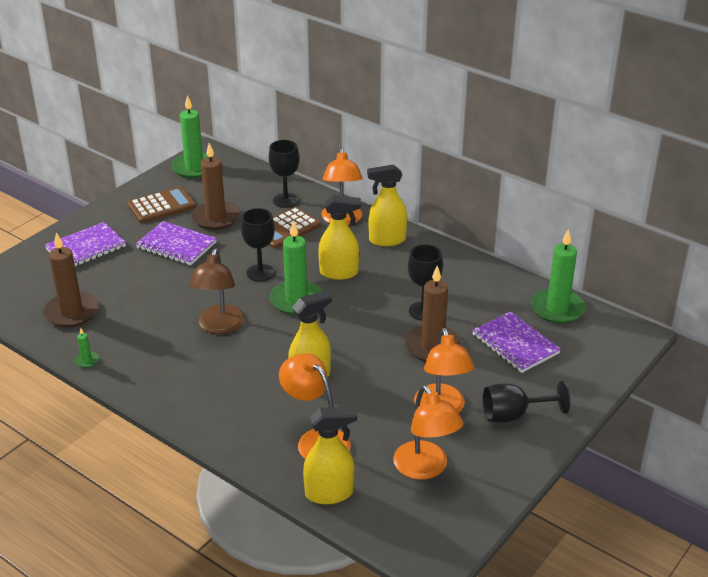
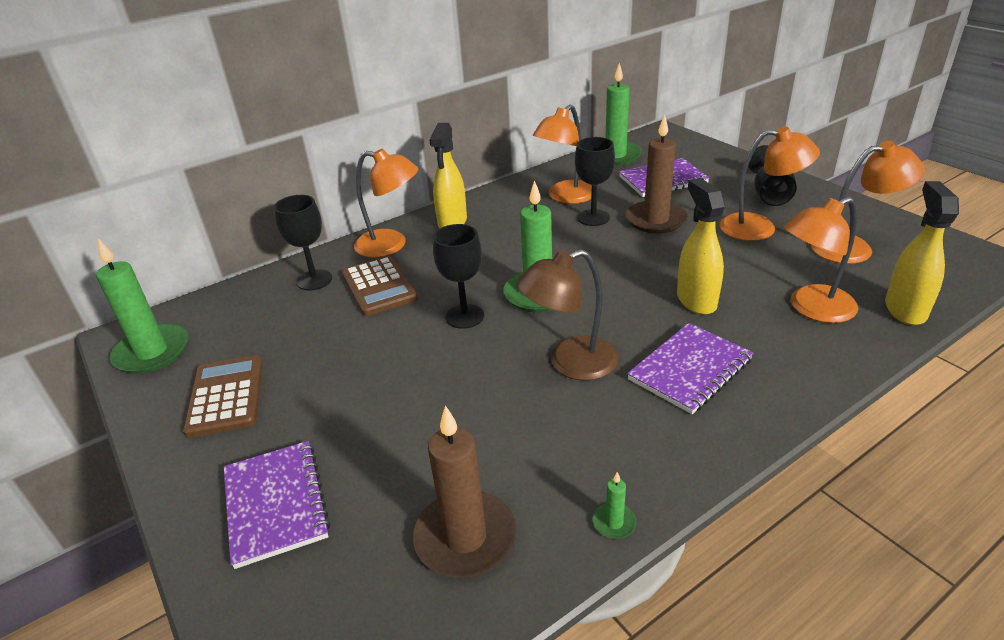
camera: 70 degrees left, 0 degrees up
(176, 245) = (347, 388): purple notebook -> purple notebook (690, 370)
(215, 218) = (305, 343): brown candle -> none
(219, 326) = (570, 363): brown lamp -> brown lamp turned 135 degrees clockwise
(339, 273) = (497, 259): yellow spray bottle -> none
(455, 291) = (565, 197): none -> orange lamp

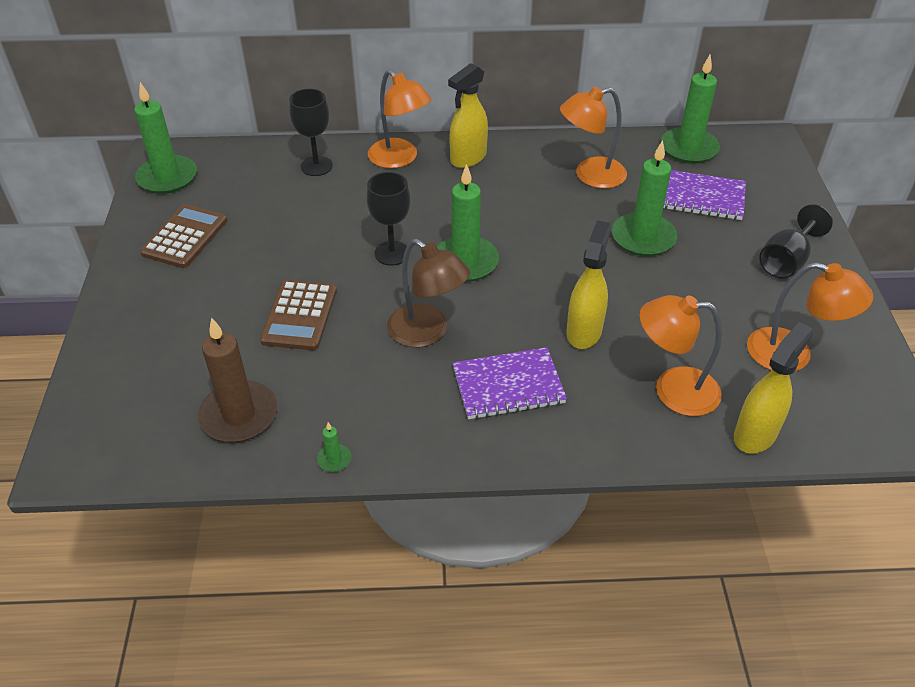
camera: 30 degrees right, 10 degrees up
(275, 504) = (155, 330): purple notebook -> none
(379, 286) = (356, 195): brown calculator -> brown calculator (299, 315)
(570, 363) = (427, 332): brown lamp -> brown lamp turned 150 degrees counterclockwise
(593, 218) = (590, 209): black goblet -> none
(656, 220) = (643, 237): brown candle -> green candle
(759, 228) = (729, 291): orange lamp -> none

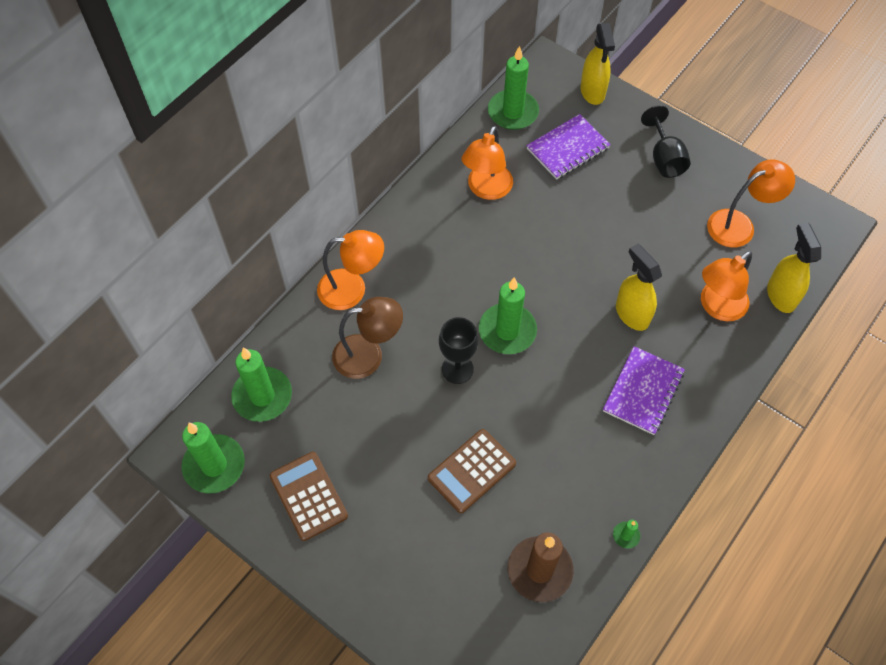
camera: 50 degrees left, 15 degrees up
(299, 315) = (472, 471): brown calculator -> brown calculator turned 90 degrees clockwise
(316, 166) = (305, 350): black goblet -> none
(427, 332) = (557, 403): brown lamp -> brown lamp (368, 355)
(468, 158) = (395, 246): yellow spray bottle -> yellow spray bottle (592, 92)
(643, 237) = (576, 212): green candle -> green candle (262, 396)

